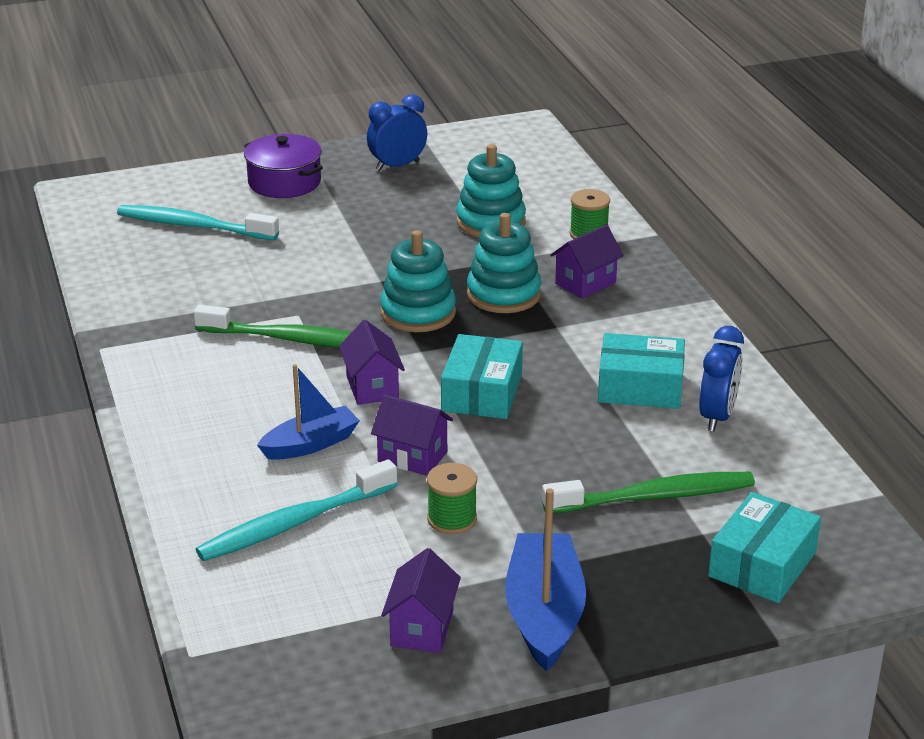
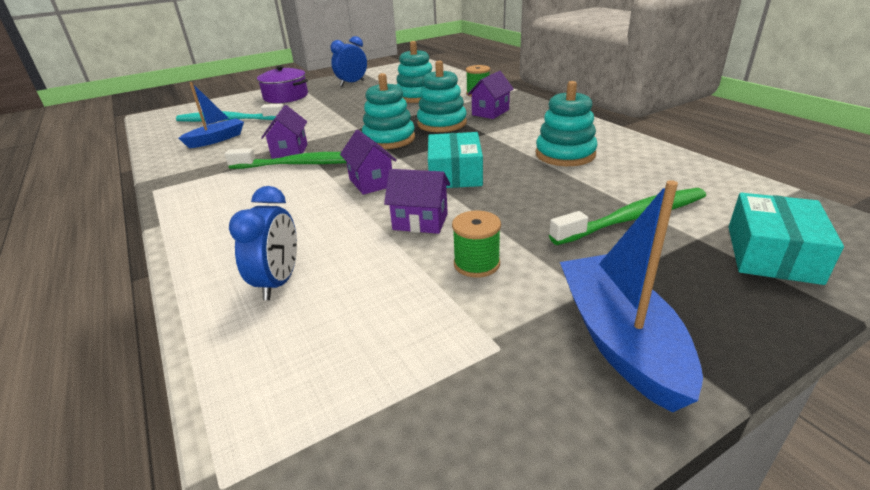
camera: 10 degrees left, 0 degrees up
(294, 523) = (329, 293): turquoise toothbrush -> none
(310, 444) = (331, 226): blue boat -> blue boat (216, 139)
(422, 628) = (501, 384): purple house -> purple house (290, 152)
(640, 387) = (565, 154): turquoise box -> turquoise stacking toy
(717, 416) = (632, 162): blue clock -> blue clock (279, 282)

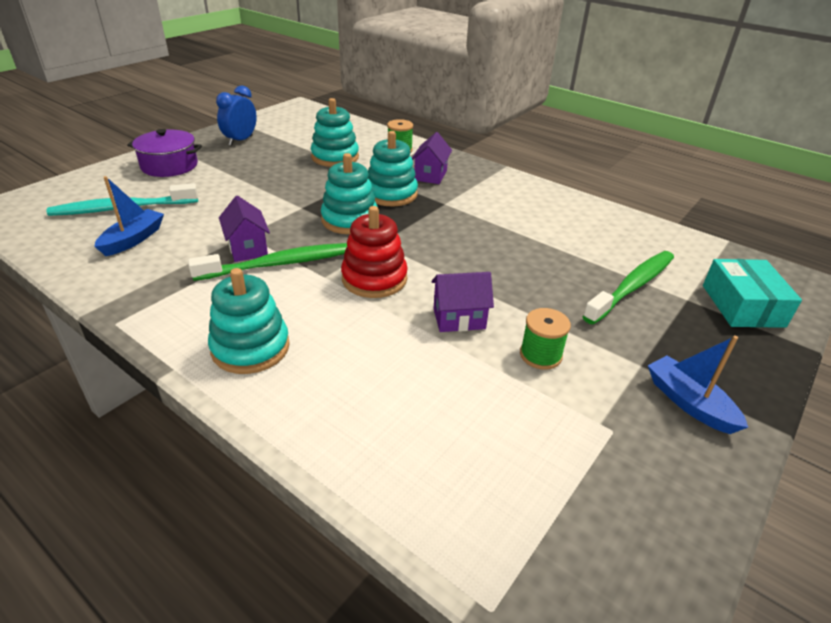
camera: 25 degrees left, 5 degrees up
(279, 282) = (375, 411): blue clock -> none
(371, 182) = (374, 279): purple house -> red stacking toy
(455, 173) = (450, 257): turquoise box -> none
(565, 154) = (535, 223): turquoise stacking toy -> turquoise stacking toy (250, 348)
(620, 340) = (689, 403): blue boat -> blue boat, size x0.66

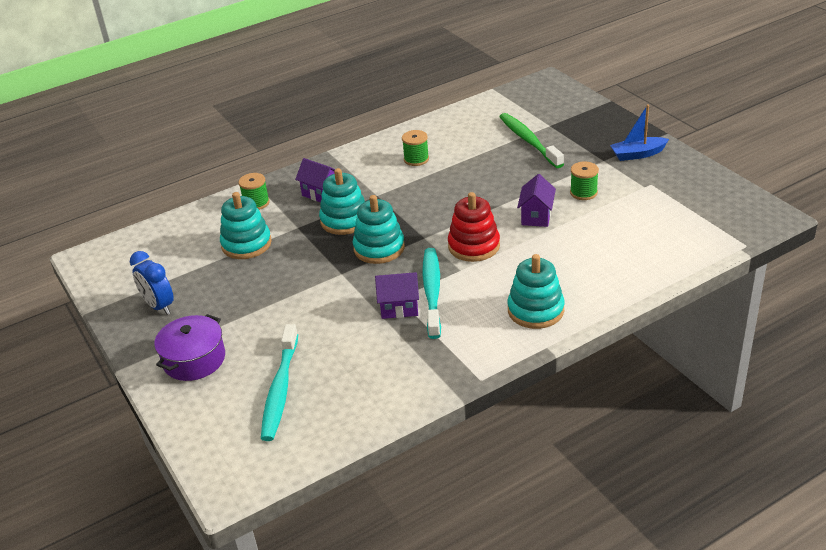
camera: 65 degrees left, 0 degrees up
(133, 239) = (349, 377): blue boat -> none
(279, 264) = (432, 292): green toothbrush -> turquoise toothbrush
(527, 214) = (416, 159): none -> green spool
(742, 306) = (563, 109): turquoise box -> none

